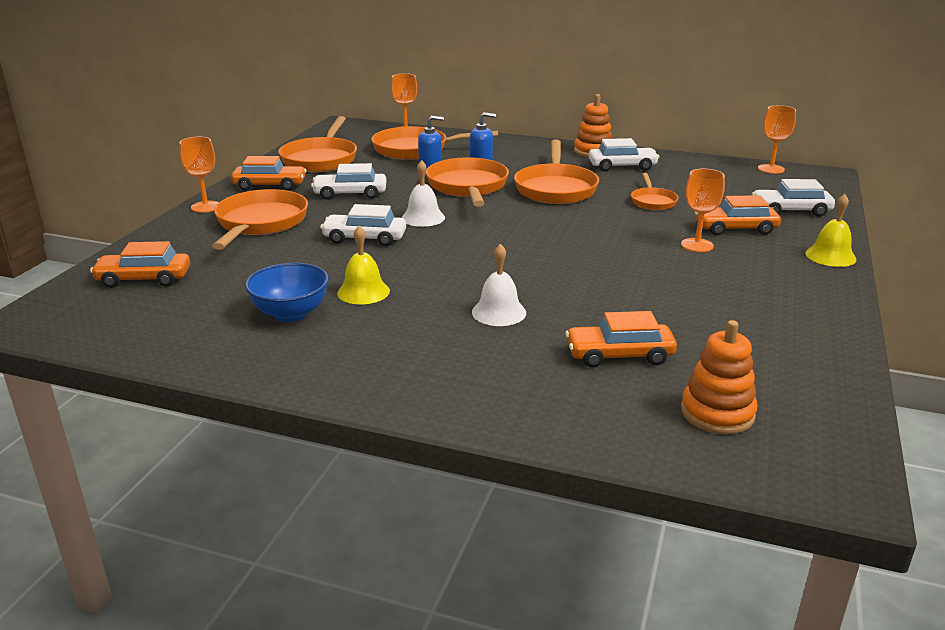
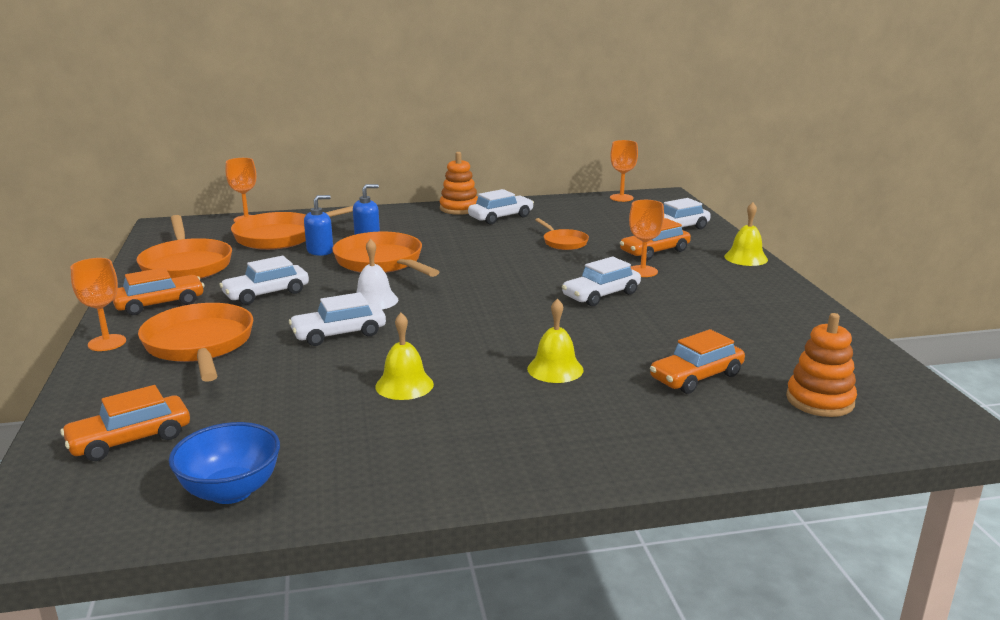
camera: 30 degrees left, 5 degrees down
(291, 314) = (356, 427): blue bowl -> blue bowl (231, 491)
(499, 312) = (555, 369): white bell -> yellow bell
(555, 188) = (466, 247): orange pan -> none
(626, 258) = (601, 295): none -> white car

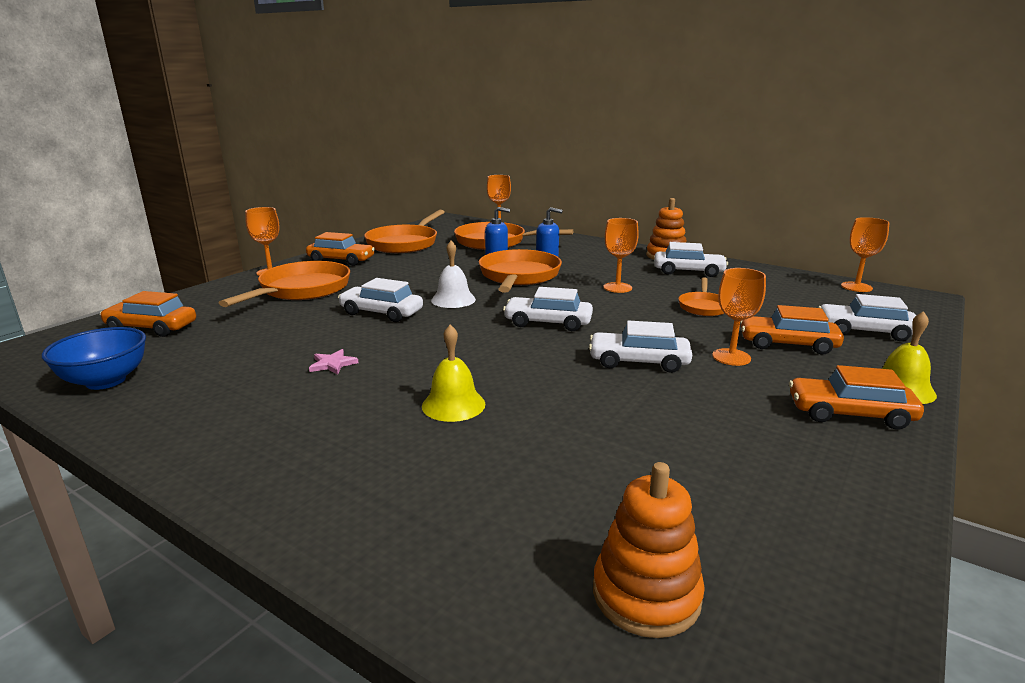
camera: 45 degrees right, 0 degrees up
(266, 293) = (404, 273): white car -> white car (548, 323)
(404, 385) = (333, 364): yellow bell -> pink star
(479, 246) = (617, 287): none -> orange goblet
(696, 377) = (559, 480): orange car -> orange car (849, 414)

